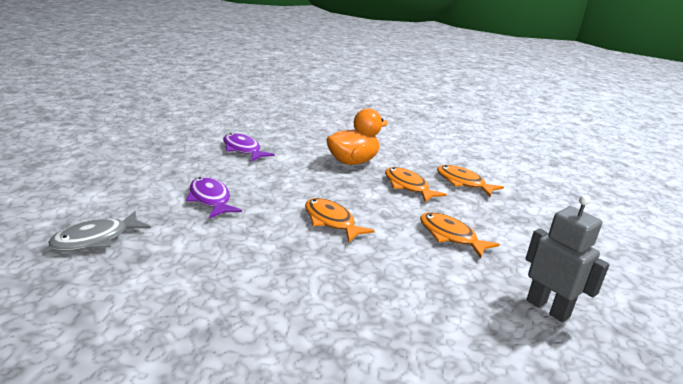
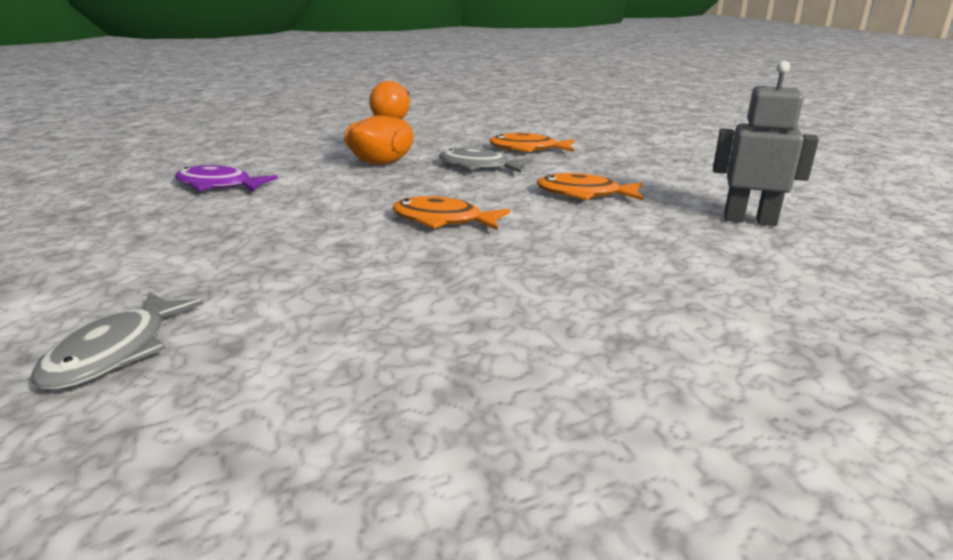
camera: 30 degrees left, 0 degrees up
(210, 199) = (247, 247): purple fish -> none
(408, 186) = (478, 167): orange fish -> grey fish

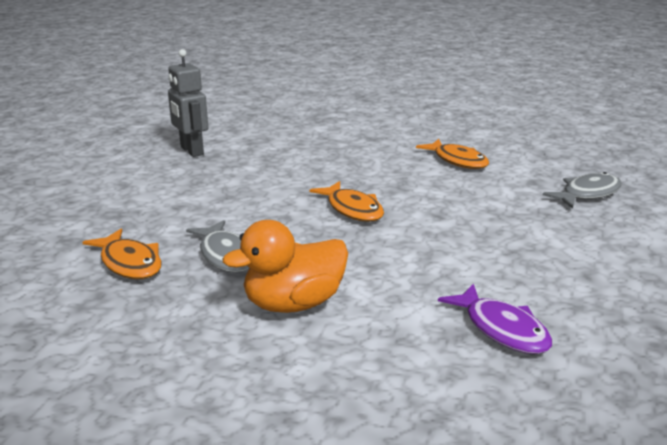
camera: 140 degrees left, 0 degrees up
(584, 194) = (223, 196): orange fish -> orange fish (457, 160)

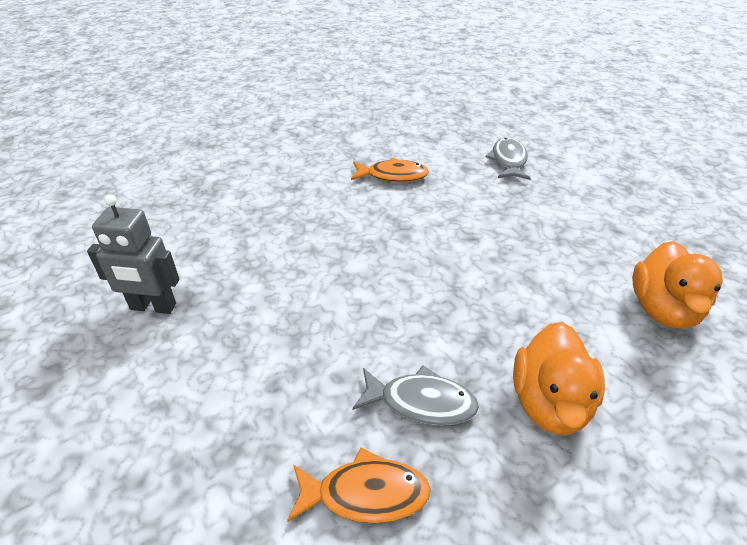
camera: 50 degrees left, 15 degrees up
(352, 209) = (415, 274): orange fish -> none
(502, 329) = (663, 309): purple fish -> orange duck

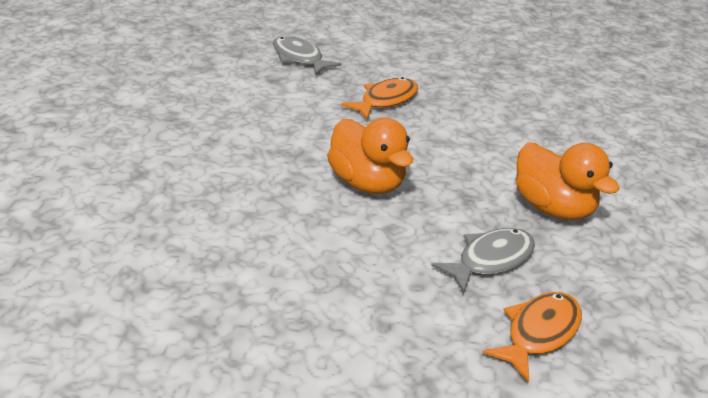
camera: 50 degrees left, 5 degrees down
(153, 307) = (179, 351): grey robot -> none
(393, 176) = (221, 115): orange fish -> orange fish (385, 100)
(663, 309) = (533, 115): orange duck -> orange duck (367, 183)

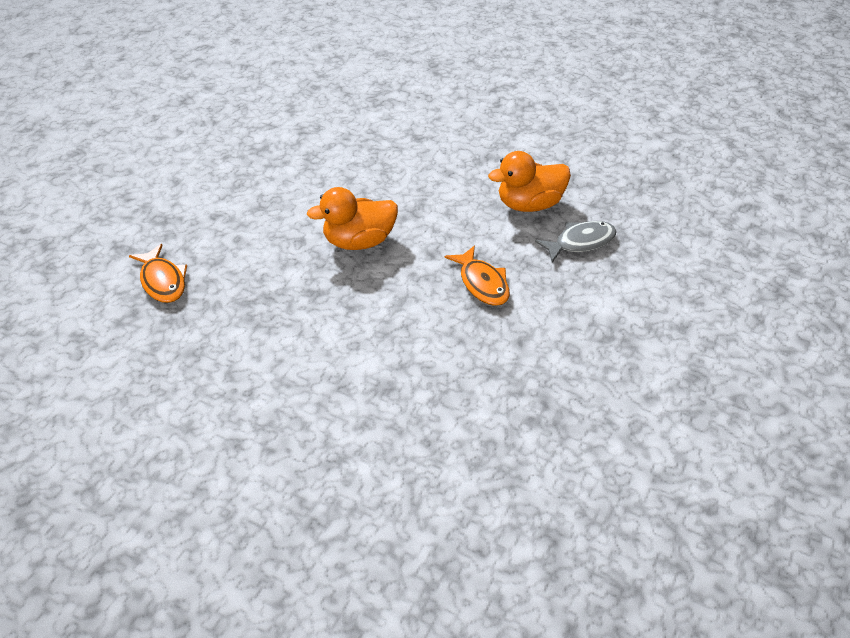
camera: 110 degrees right, 10 degrees up
(490, 260) = (239, 281): grey fish -> none
(553, 207) = (275, 342): orange duck -> orange duck (529, 204)

